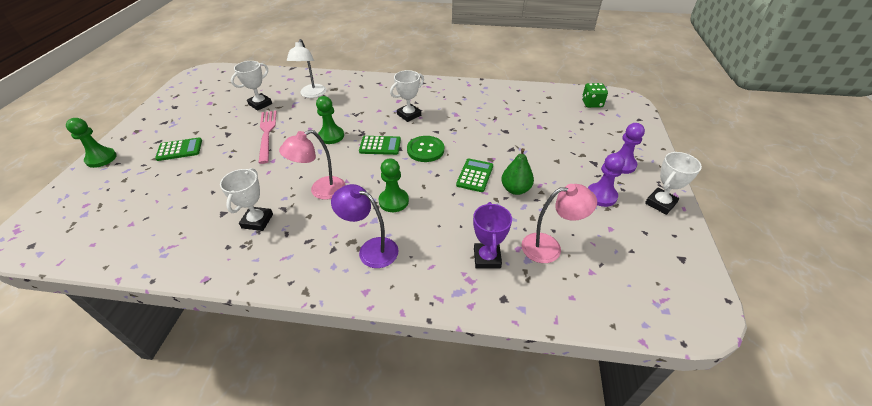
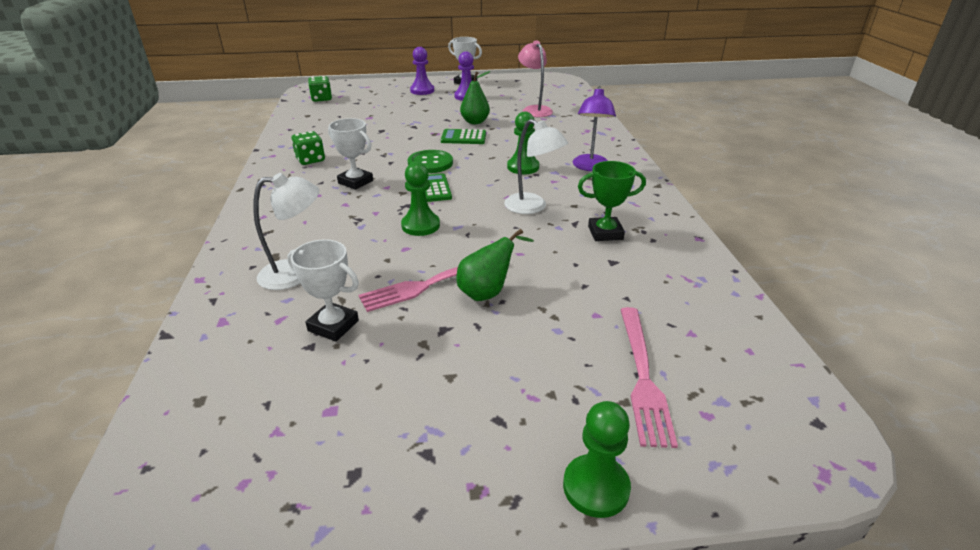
camera: 105 degrees left, 10 degrees down
(128, 191) = (642, 377): none -> pink fork
(179, 150) = (512, 370): green calculator -> none
(242, 152) = (487, 292): none -> green pear
(257, 221) = (605, 233): white trophy -> green trophy
(321, 191) = (532, 207): pink lamp -> white lamp
(454, 98) = (310, 160): none -> green dice
(487, 258) = (561, 126): purple trophy -> none

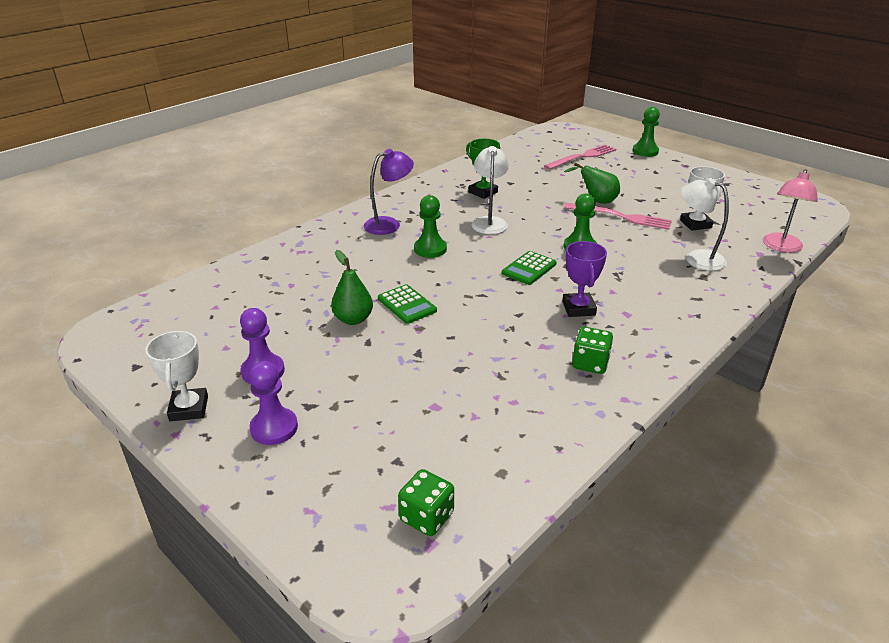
camera: 130 degrees left, 0 degrees up
(355, 182) = (578, 308): white trophy -> purple trophy
(430, 163) = (488, 292): green button -> none
(534, 110) = (267, 300): pink lamp -> pink lamp (781, 247)

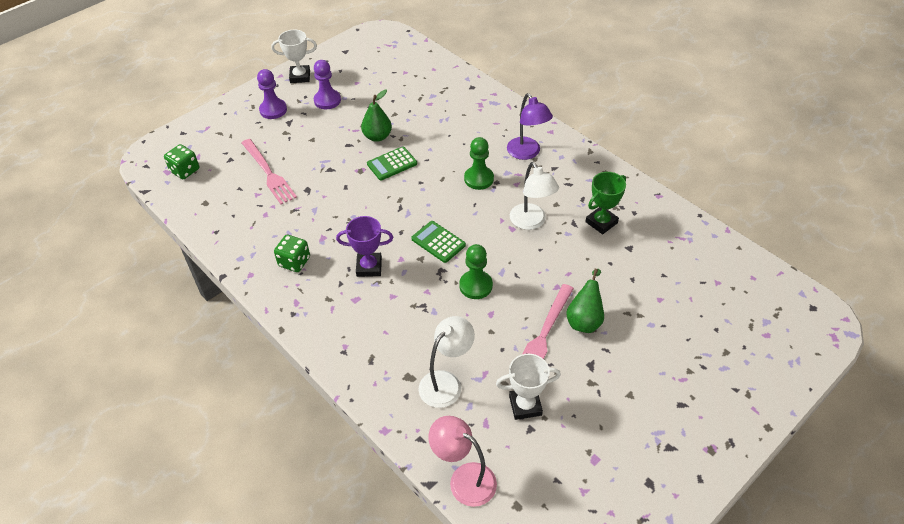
camera: 95 degrees right, 15 degrees up
(489, 222) = (531, 222): white lamp -> white lamp turned 60 degrees clockwise
(582, 157) = (720, 330): pink fork -> pink fork (268, 173)
(645, 151) = (756, 410): green pawn -> none

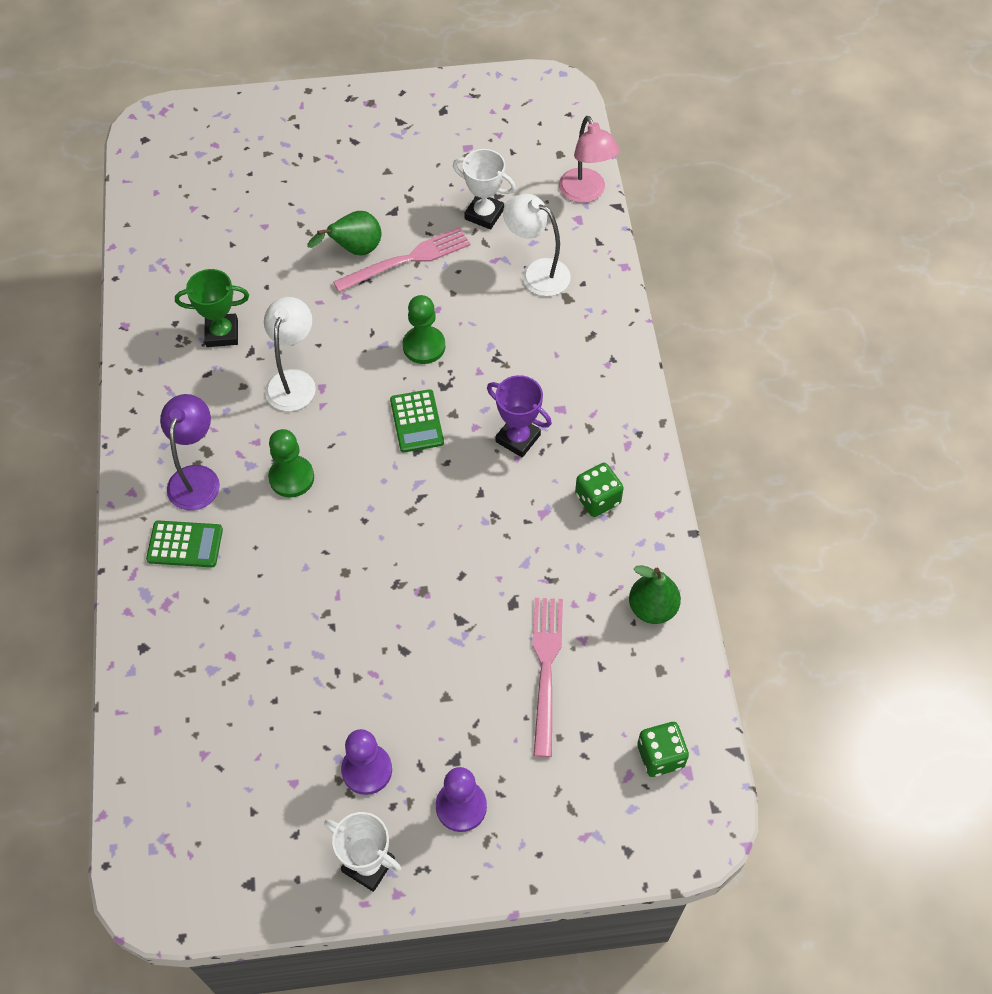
camera: 145 degrees left, 10 degrees up
(377, 137) = (354, 638): green pear -> green pear (652, 608)
(392, 164) = (374, 574): green calculator -> green calculator (185, 544)
(446, 382) = (536, 273): white lamp -> white lamp turned 45 degrees clockwise

